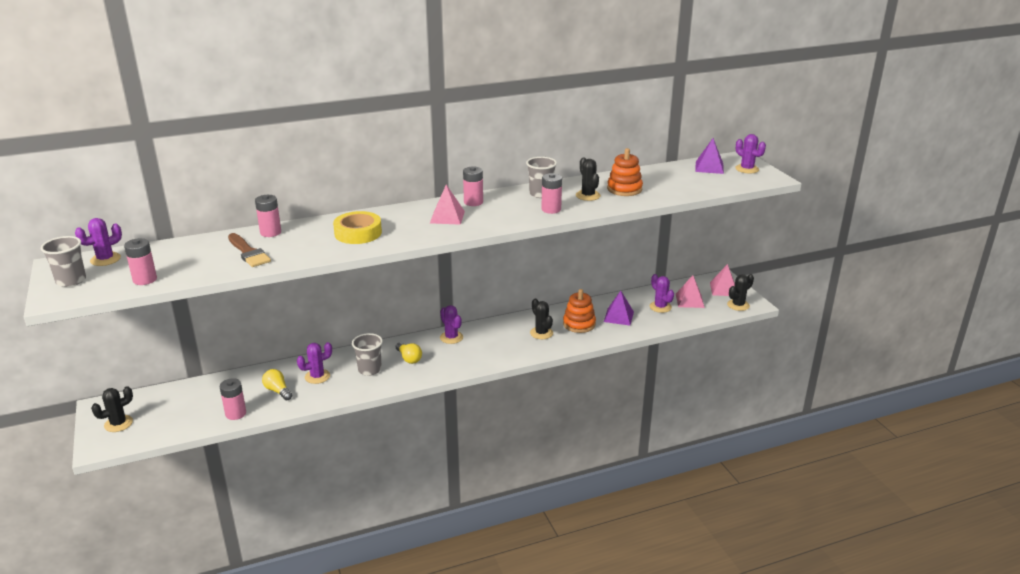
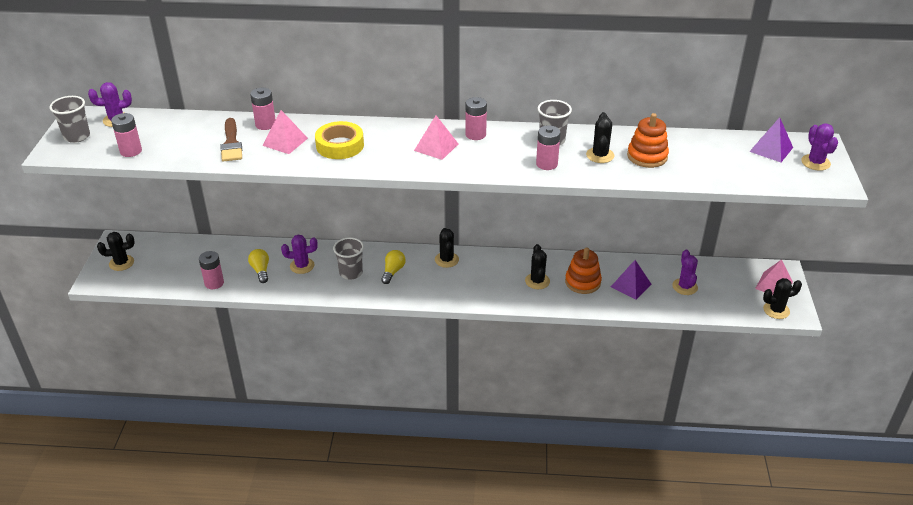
camera: 25 degrees right, 10 degrees up
(409, 358) = (393, 271): yellow light bulb -> yellow light bulb turned 150 degrees counterclockwise
(451, 337) = (446, 260): purple cactus -> black cactus
(689, 300) = (723, 288): pink pyramid -> pink pyramid (285, 141)

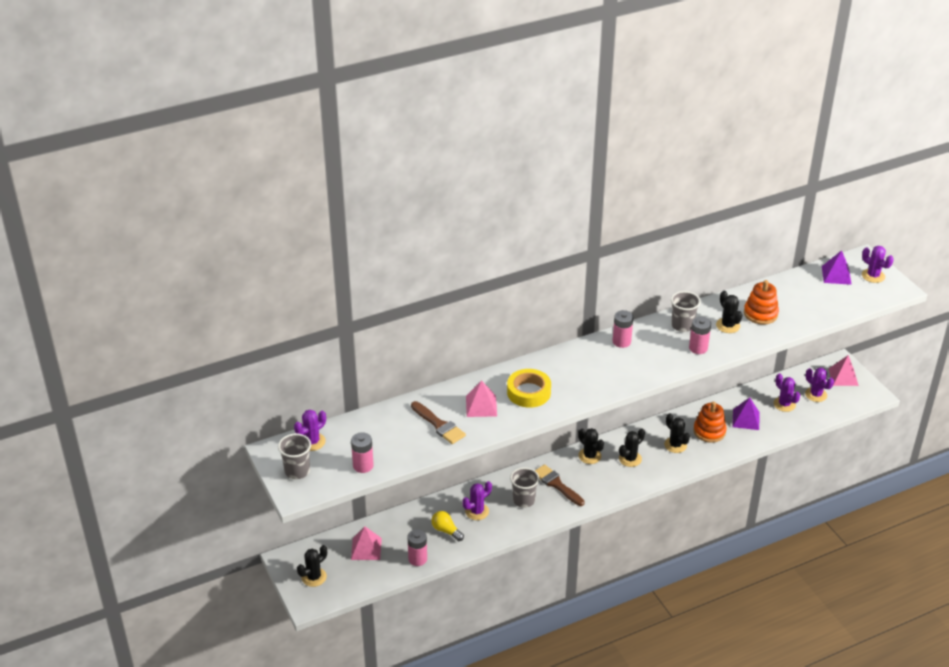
camera: 30 degrees left, 0 degrees up
(265, 124) = (446, 396): pink battery -> none
(393, 271) = (557, 484): yellow light bulb -> brown brush
(436, 147) = (604, 364): pink pyramid -> pink pyramid (366, 548)
(728, 290) = (816, 395): none -> purple cactus
(776, 310) = (860, 397): black cactus -> black cactus (630, 459)

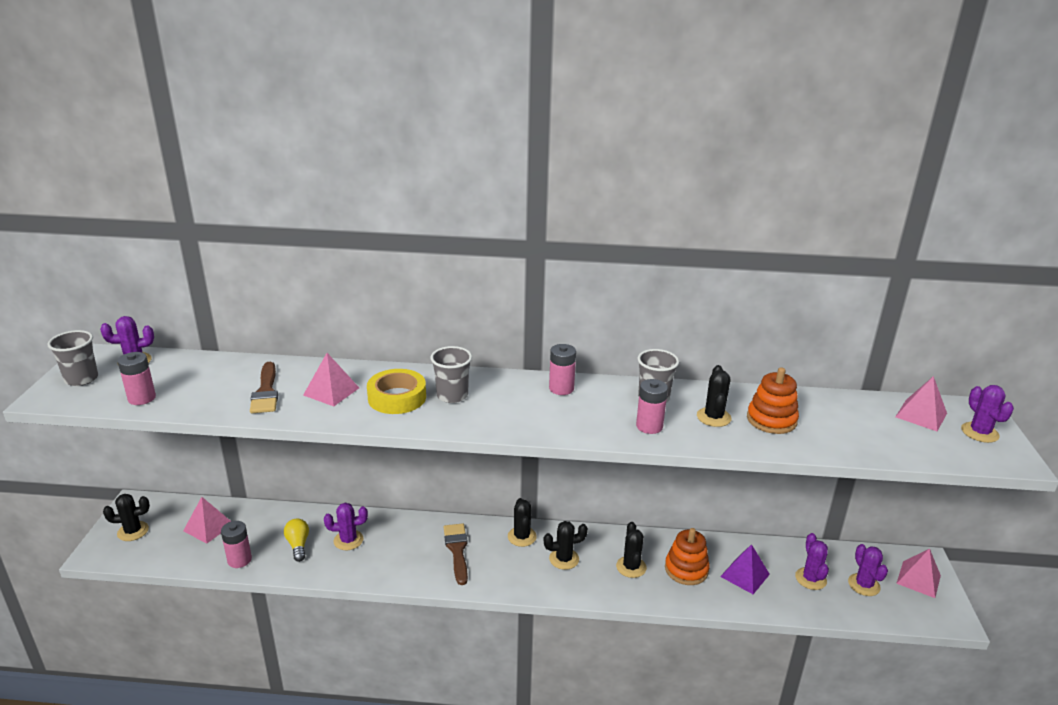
camera: 30 degrees right, 10 degrees down
(524, 500) = (406, 551): grey cup -> grey cup (452, 395)
(836, 275) = (921, 415): purple pyramid -> pink pyramid

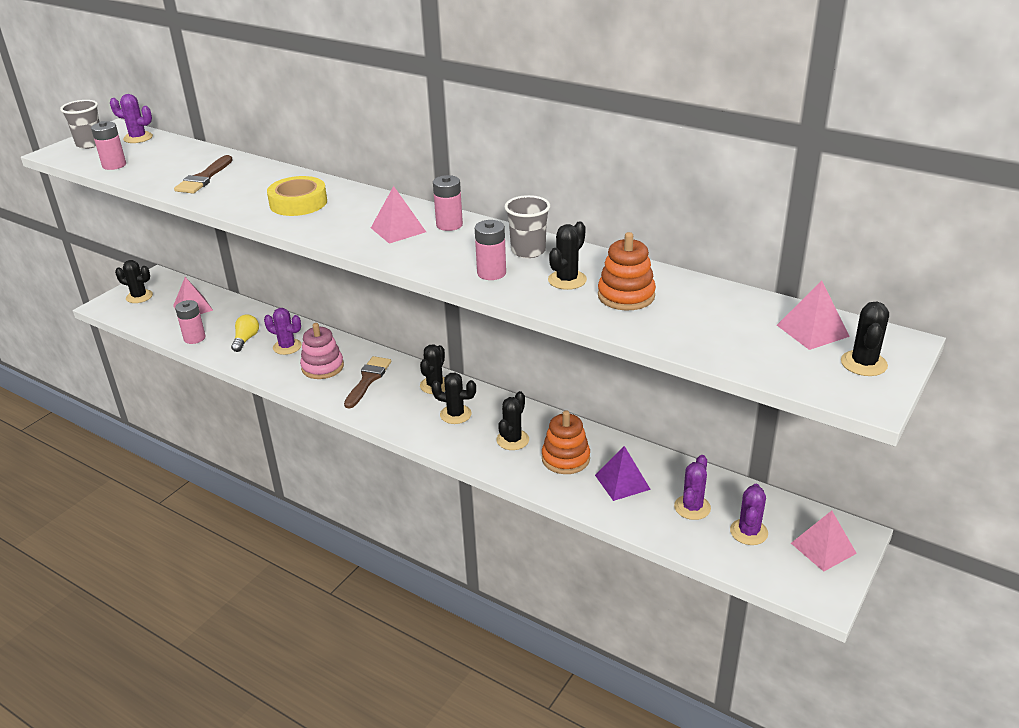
camera: 30 degrees right, 5 degrees up
(331, 391) = (253, 187): pink pyramid -> pink pyramid (398, 229)
(402, 551) = (322, 367): none -> pink stacking toy
(452, 395) = (345, 211): grey cup -> none
(979, 432) = (863, 363): purple cactus -> black cactus

